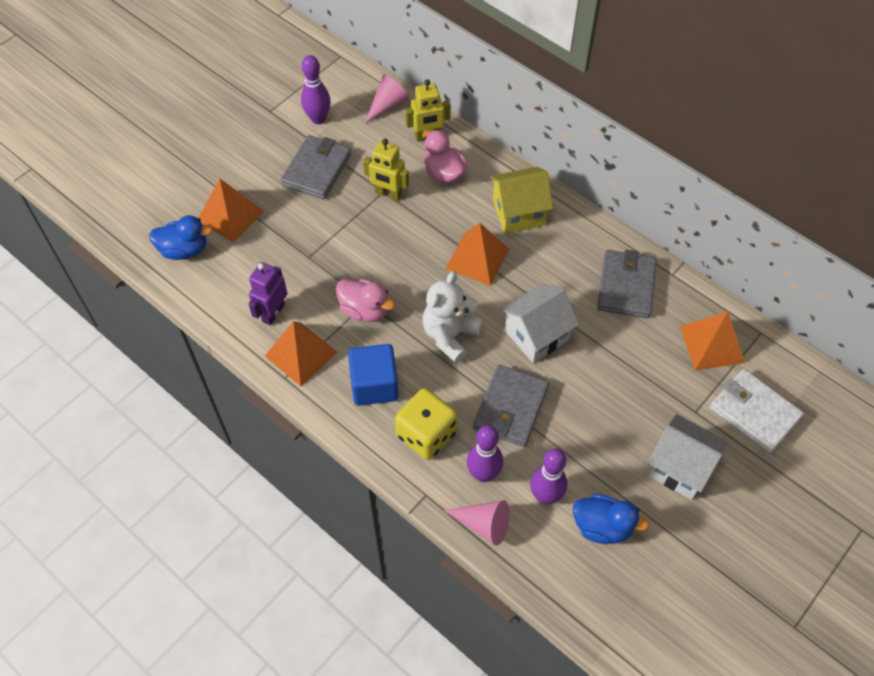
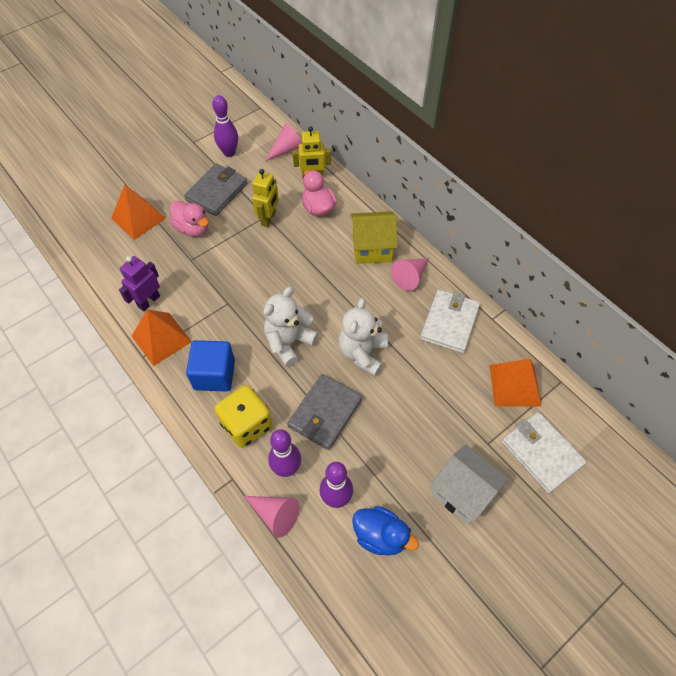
camera: 10 degrees right, 0 degrees up
(184, 250) = (94, 240): blue duck -> none
(365, 310) = (224, 310): pink duck -> pink duck (193, 228)
(388, 194) = (268, 218): yellow robot -> yellow robot turned 105 degrees counterclockwise
(477, 258) = (328, 281): orange pyramid -> none
(536, 335) = (362, 353): white house -> white teddy bear
(570, 240) = (410, 277): none -> pink cone
(626, 286) = (449, 323): grey wallet -> white wallet

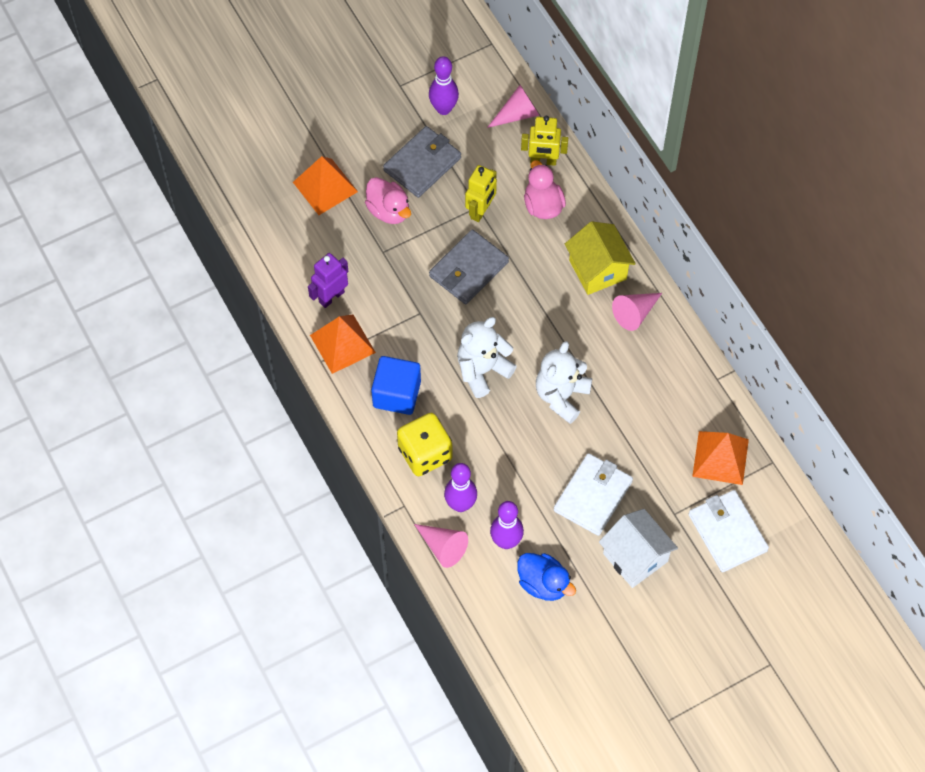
camera: 10 degrees right, 5 degrees up
(325, 413) = (509, 454): grey wallet -> grey wallet (468, 269)
(372, 248) = (597, 270): yellow house -> yellow house turned 60 degrees clockwise
(449, 323) = (666, 376): white wallet -> white wallet (593, 496)

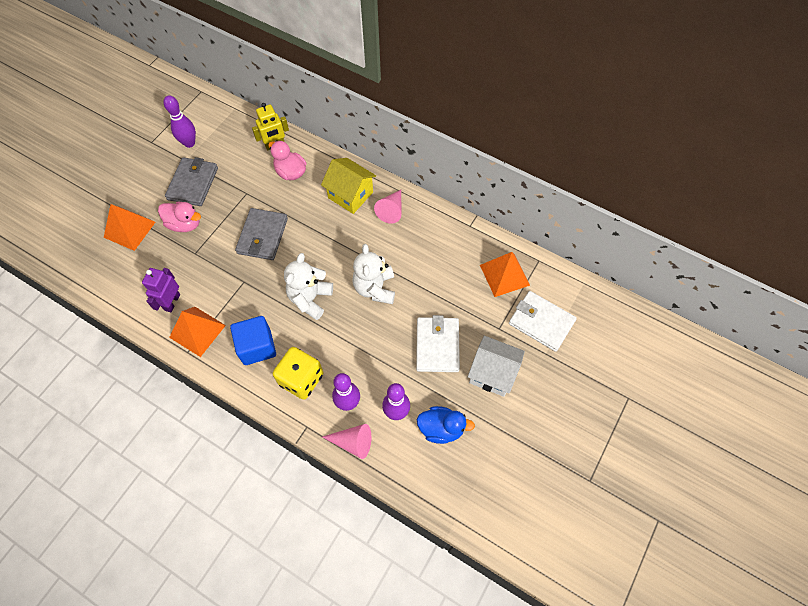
camera: 30 degrees left, 0 degrees up
(481, 211) = (250, 194): yellow robot -> none
(517, 114) = (242, 125): pink cone -> none

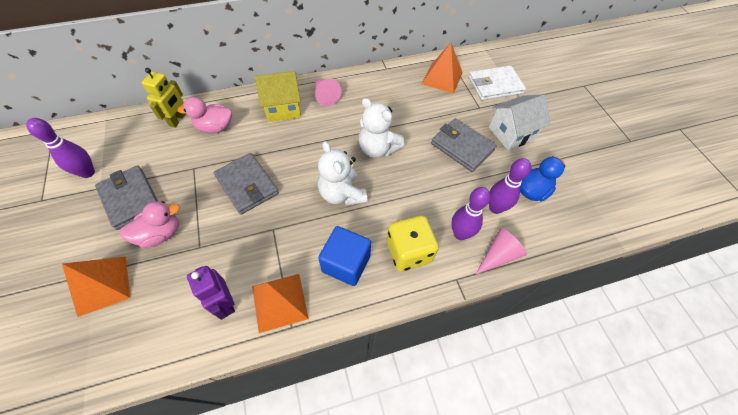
camera: 50 degrees left, 5 degrees down
(437, 346) = (462, 147): white wallet -> grey wallet

